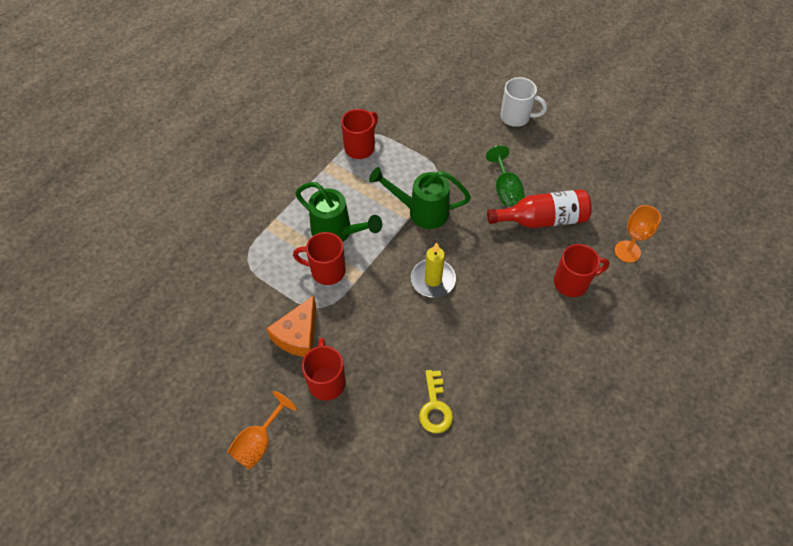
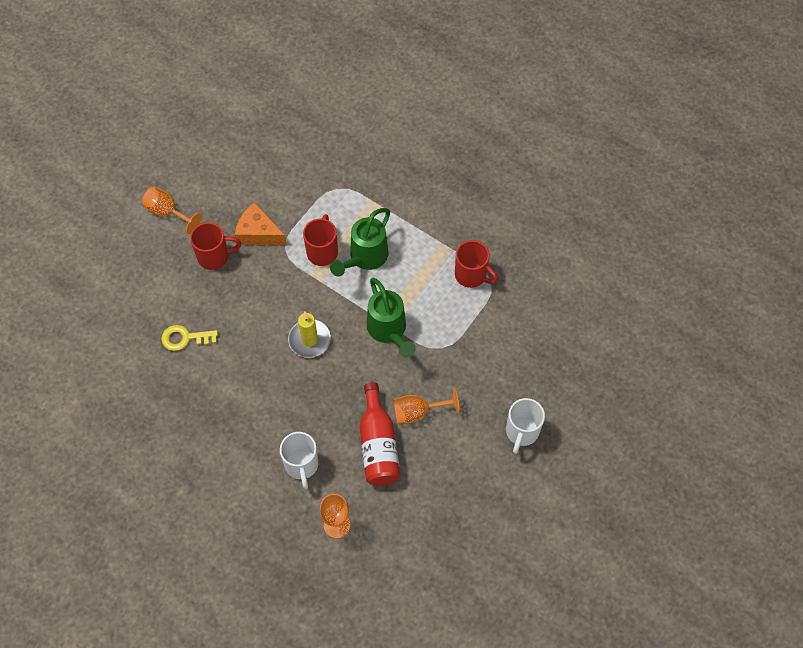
camera: 90 degrees right, 5 degrees up
(421, 211) = (389, 331): green watering can -> green watering can turned 150 degrees clockwise
(505, 189) = (418, 412): green goblet -> orange goblet
(572, 282) = (301, 465): red mug -> white mug

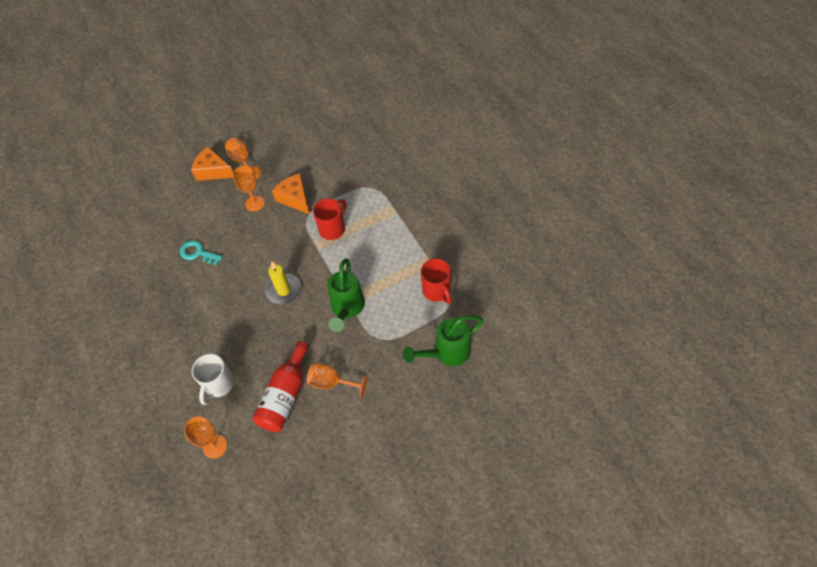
camera: 30 degrees right, 5 degrees down
(139, 237) = (213, 171): none -> orange cheese
(185, 338) = (197, 253): yellow key -> turquoise key
(215, 256) = (255, 203): red mug -> orange goblet
(365, 258) = (361, 246): green watering can -> green watering can (446, 352)
(521, 432) = (406, 438): white mug -> none

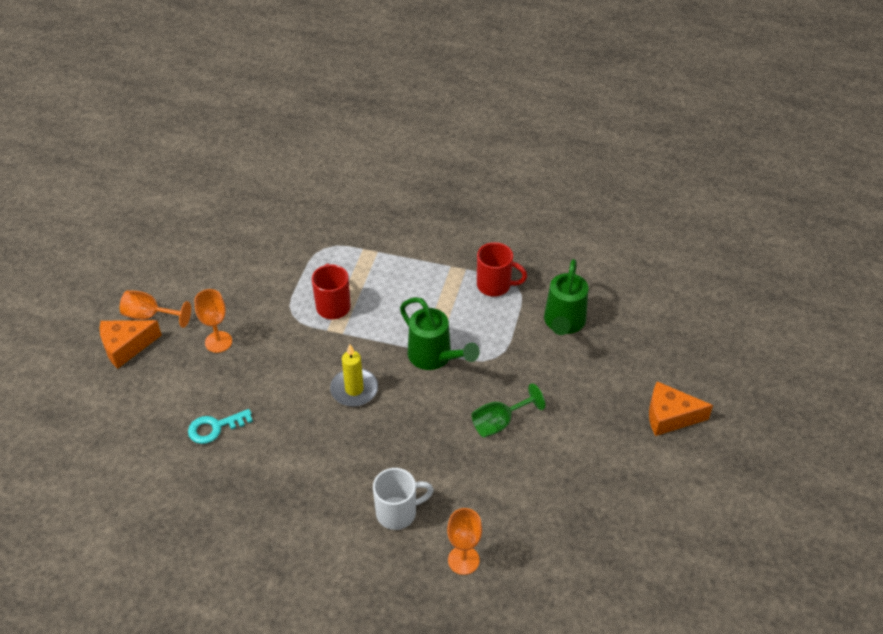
camera: 50 degrees left, 10 degrees down
(219, 385) = (398, 512): white mug -> white mug turned 75 degrees counterclockwise
(285, 395) = (472, 466): red bottle -> none
(295, 198) = (257, 308): orange cheese -> orange cheese (670, 416)
(331, 382) = (499, 422): orange goblet -> green goblet

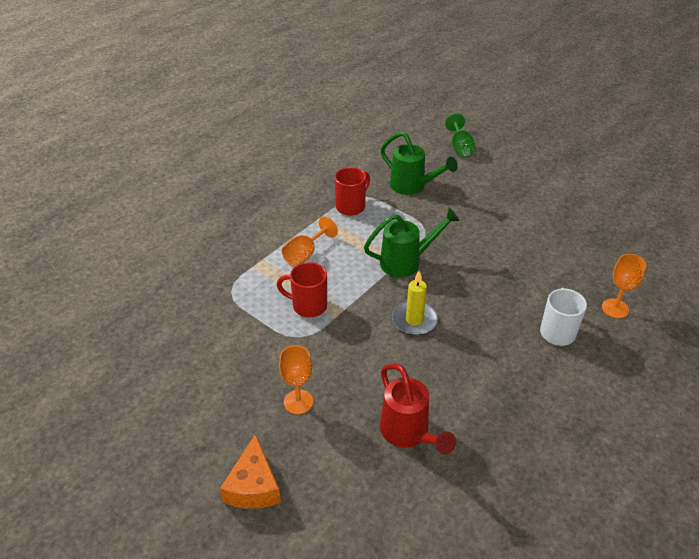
camera: 65 degrees left, 5 degrees down
(150, 316) = (222, 452): orange goblet -> orange goblet (305, 254)
(215, 428) = (408, 434): turquoise key -> red watering can
(499, 422) = (491, 248): green goblet -> green goblet (460, 147)
(670, 416) = (523, 170): orange cheese -> none

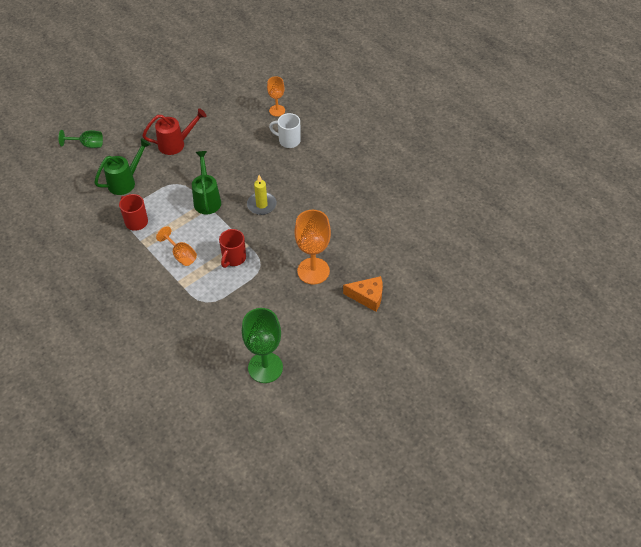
camera: 80 degrees left, 10 degrees up
(121, 370) = (265, 367): none -> green goblet
(298, 402) = (313, 271): orange goblet -> orange goblet, size x1.76
(408, 434) = (346, 222): red watering can -> red watering can (176, 144)

